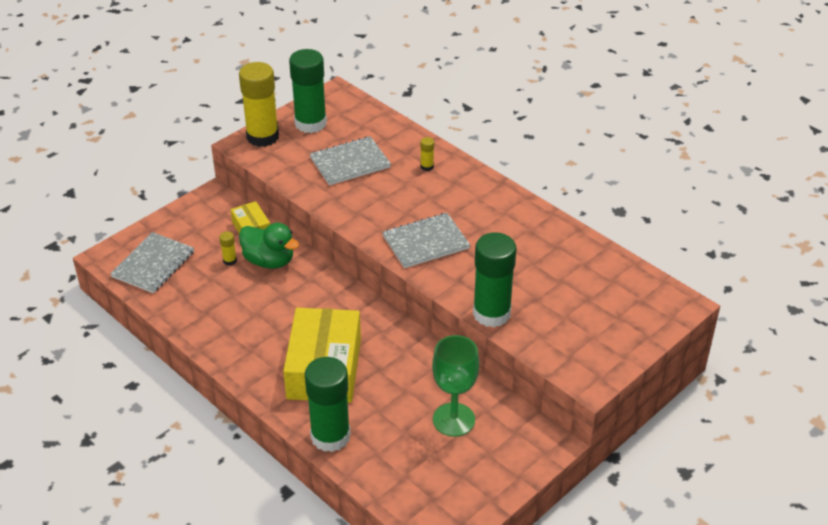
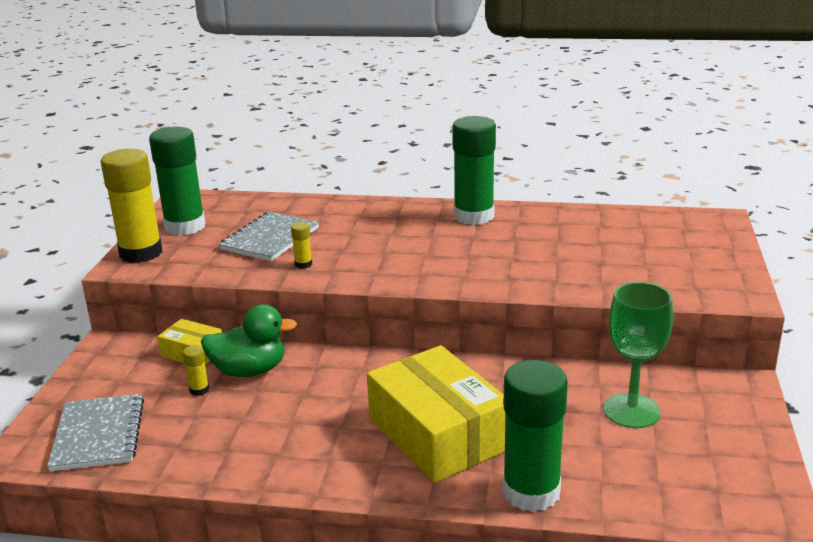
camera: 35 degrees left, 15 degrees down
(426, 242) = (435, 265): grey notebook -> none
(427, 167) = (355, 215): yellow glue stick -> yellow glue stick (303, 264)
(491, 313) = (579, 288): green glue stick -> green glue stick (474, 216)

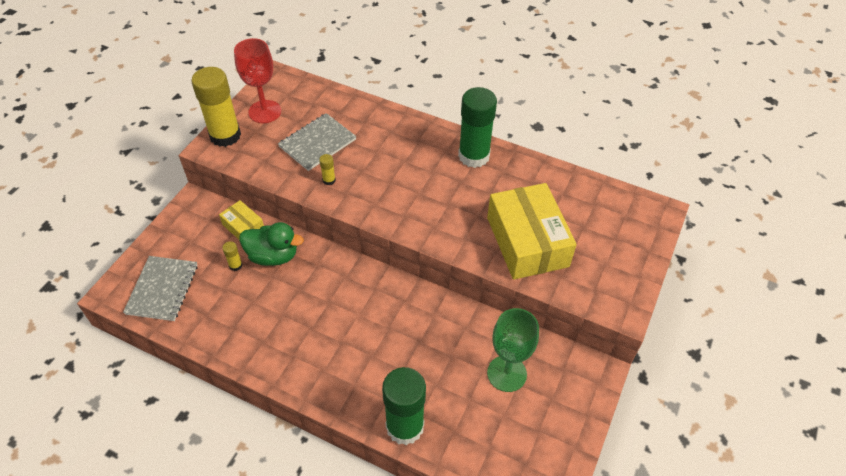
camera: 15 degrees right, 25 degrees up
(185, 226) = (265, 112): green glue stick -> red goblet
(438, 434) = (369, 355): yellow box -> yellow box (527, 242)

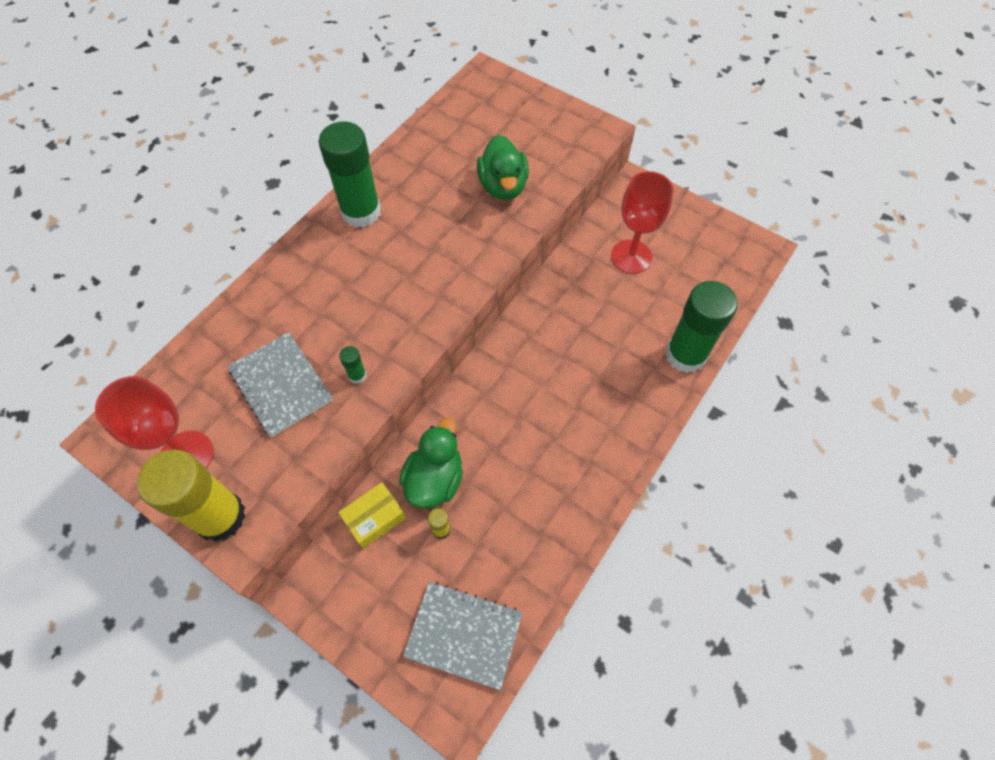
camera: 80 degrees left, 10 degrees up
(329, 180) = (357, 375): yellow glue stick -> green glue stick
(506, 373) = (631, 257): green goblet -> red goblet
(527, 242) = (503, 186): yellow box -> green duck

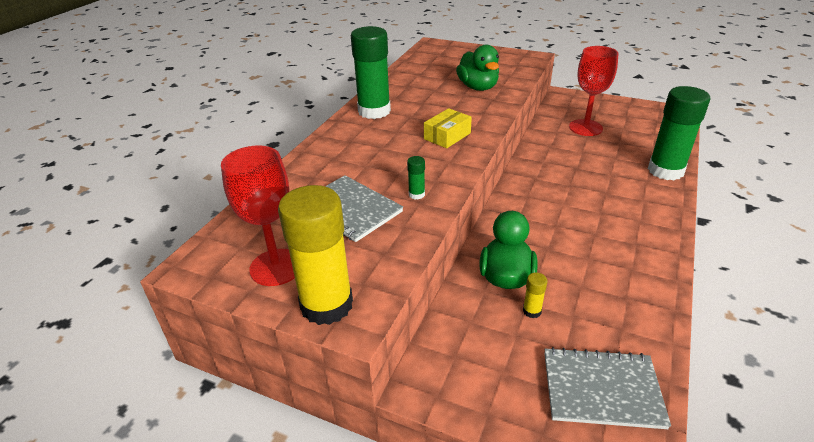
camera: 10 degrees left, 25 degrees down
(374, 518) = (463, 314): yellow box -> yellow box (447, 136)

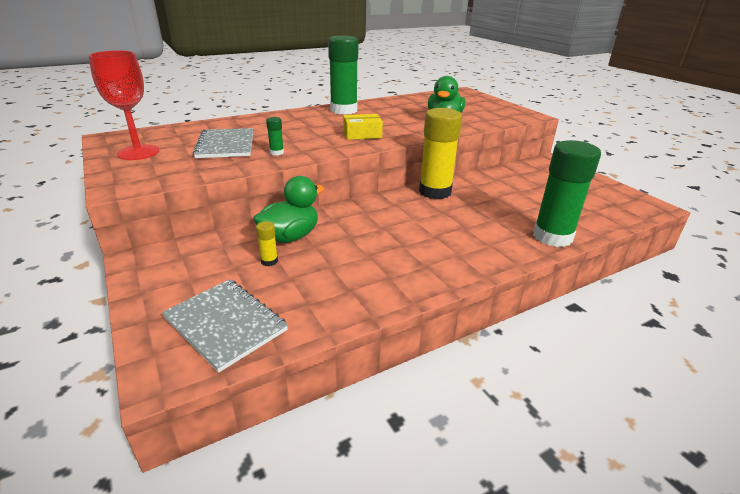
camera: 35 degrees right, 5 degrees down
(326, 305) = (122, 176): yellow glue stick -> yellow glue stick (435, 192)
(585, 128) = (529, 185): red goblet -> none

